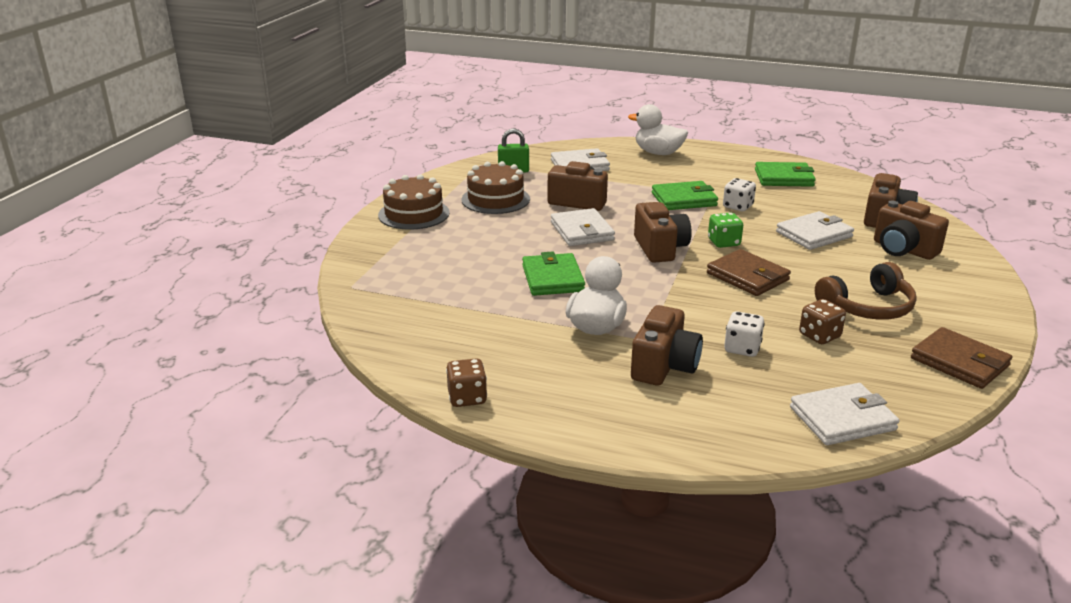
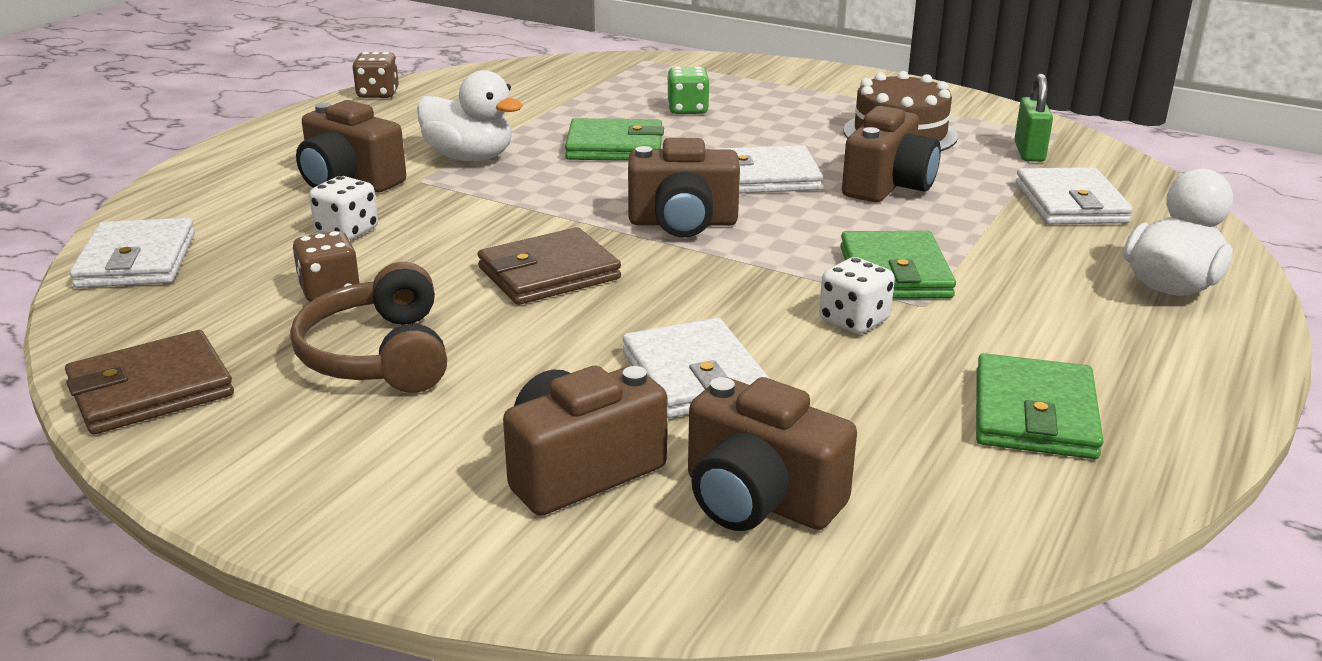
camera: 100 degrees right, 0 degrees up
(414, 214) = (848, 89): brown cake -> none
(723, 242) = (687, 277): green dice -> green dice (687, 110)

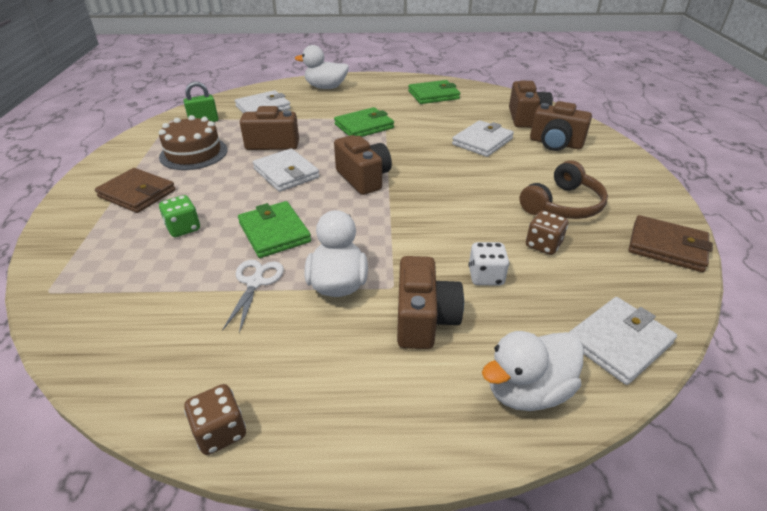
camera: 120 degrees left, 10 degrees up
(194, 196) = (527, 390): none -> white duck
(533, 126) = (255, 282): none -> white scissors
(549, 273) = (451, 193): brown wallet -> brown wallet (137, 193)
(854, 320) = (410, 126): white dice -> none

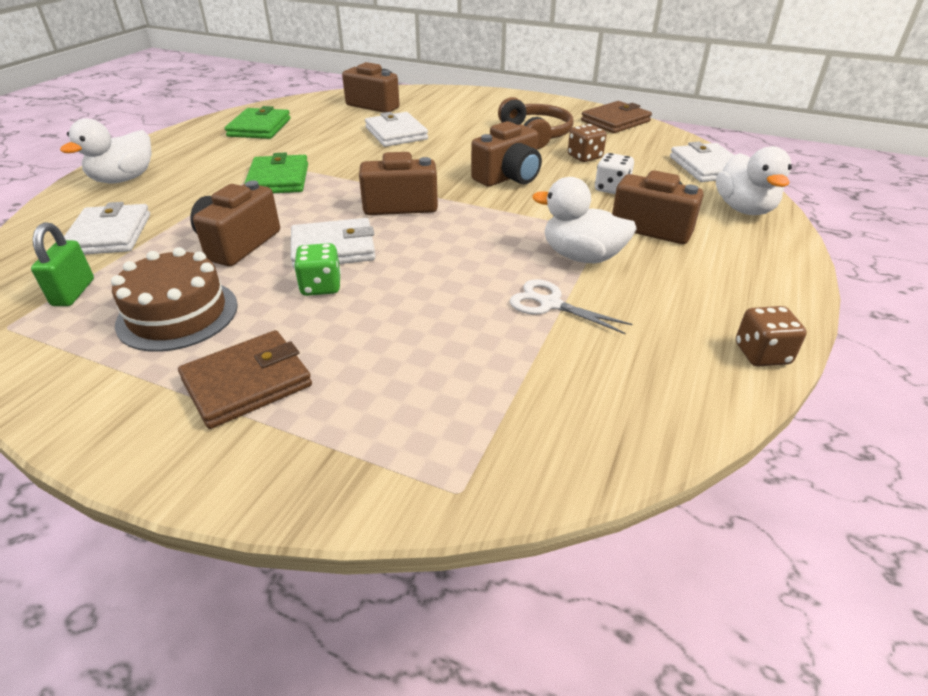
camera: 65 degrees left, 0 degrees up
(183, 228) = (393, 344): green dice -> green dice (321, 286)
(274, 232) = (462, 277): green wallet -> none
(555, 143) = (437, 108): brown camera -> brown camera (508, 177)

